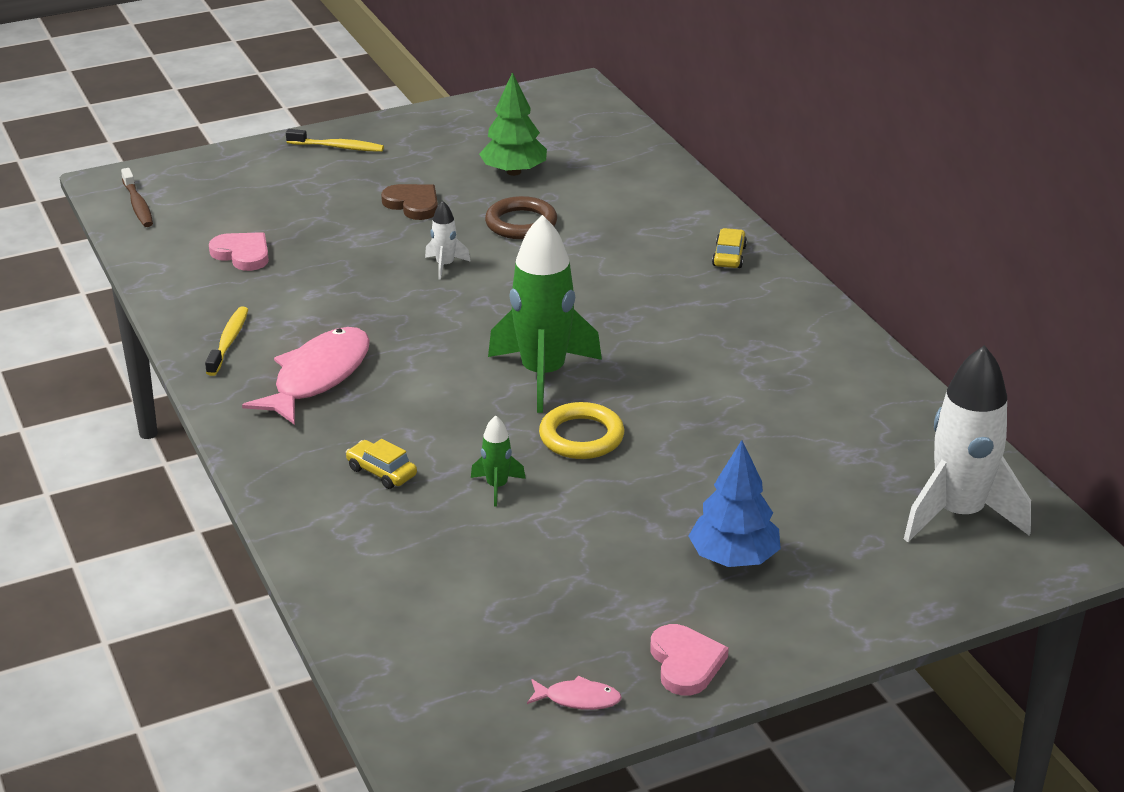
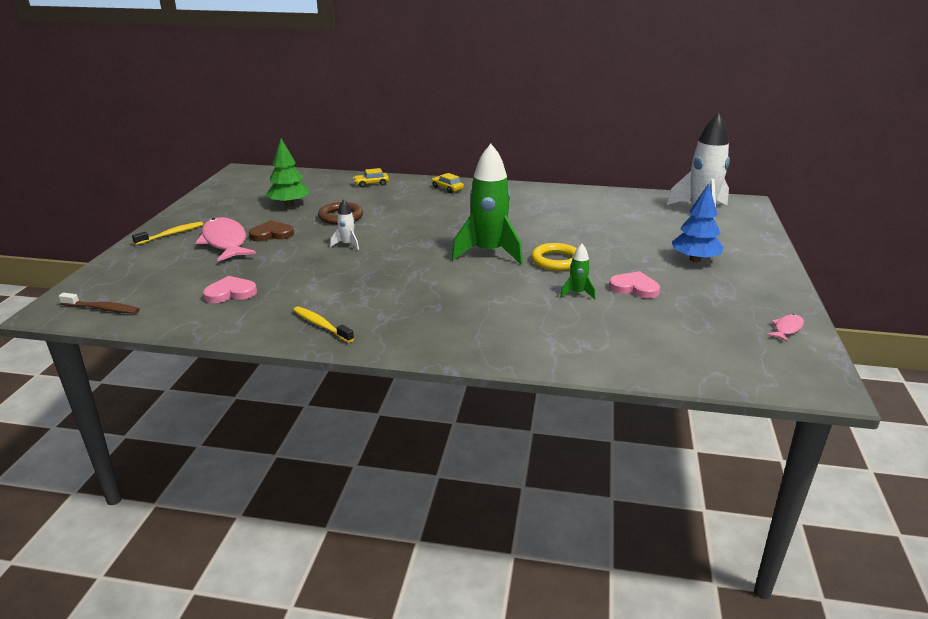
camera: 55 degrees left, 5 degrees down
(318, 377) = (404, 309): pink fish -> pink fish (225, 242)
(381, 472) = (526, 319): yellow car -> yellow car (371, 184)
(685, 663) = (772, 294): pink heart -> pink heart (634, 288)

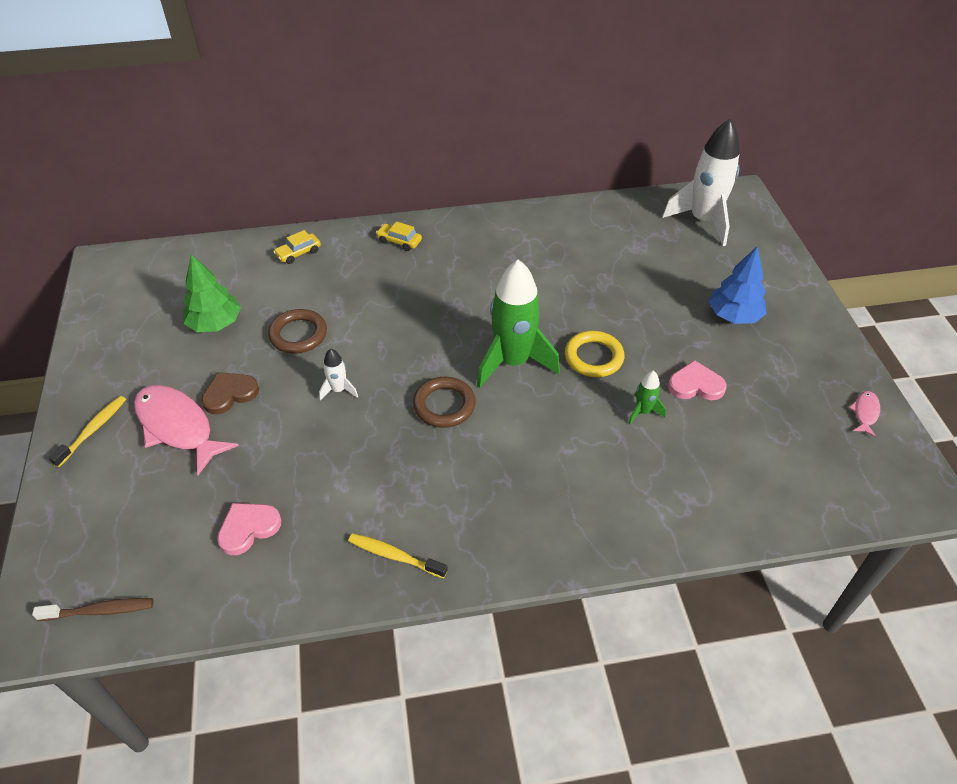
camera: 20 degrees left, 20 degrees up
(419, 263) = (444, 405): none -> brown ring

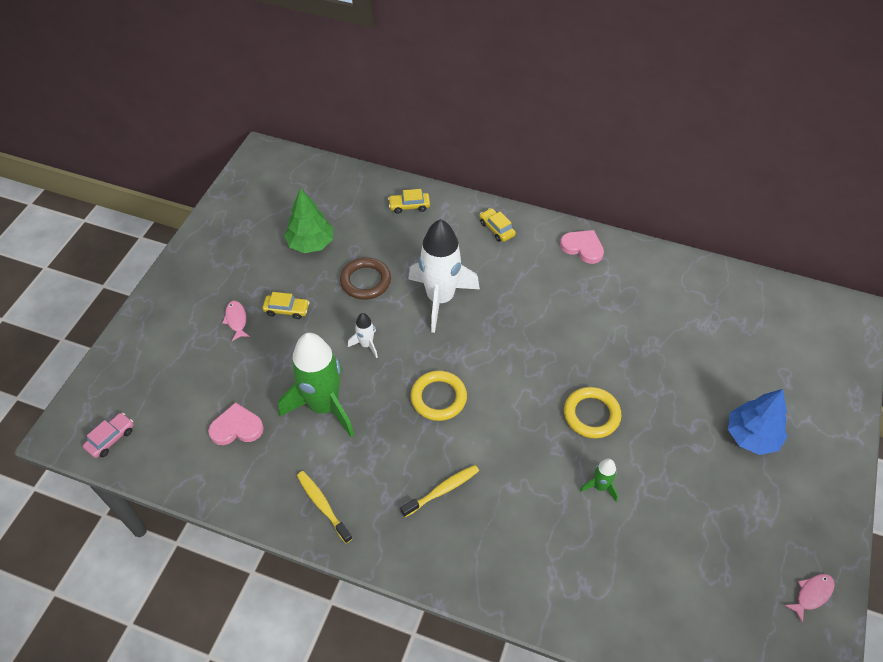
camera: 30 degrees right, 5 degrees up
(93, 430) = (181, 295): yellow toothbrush -> yellow toothbrush (442, 490)
(100, 610) = (111, 438): brown toothbrush -> pink car
(178, 427) = (236, 320): pink fish -> pink fish, size x0.45
(230, 394) = (287, 310): brown heart -> yellow car
(444, 405) = (438, 398): brown ring -> yellow ring
(513, 362) = (519, 386): green rocket -> green rocket (324, 406)
(695, 385) = (665, 485): pink heart -> pink heart (582, 247)
(703, 221) = (792, 326): white rocket -> white rocket (440, 299)

